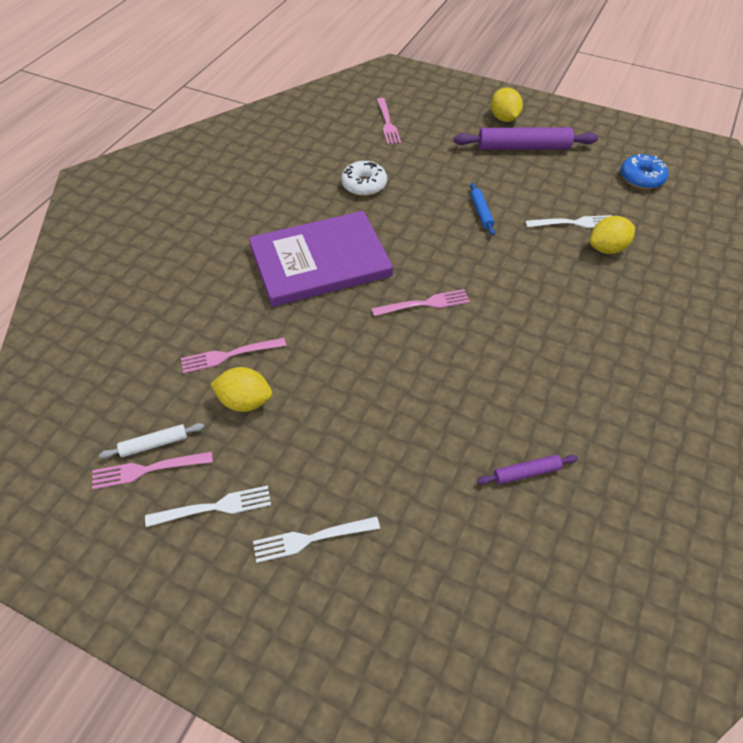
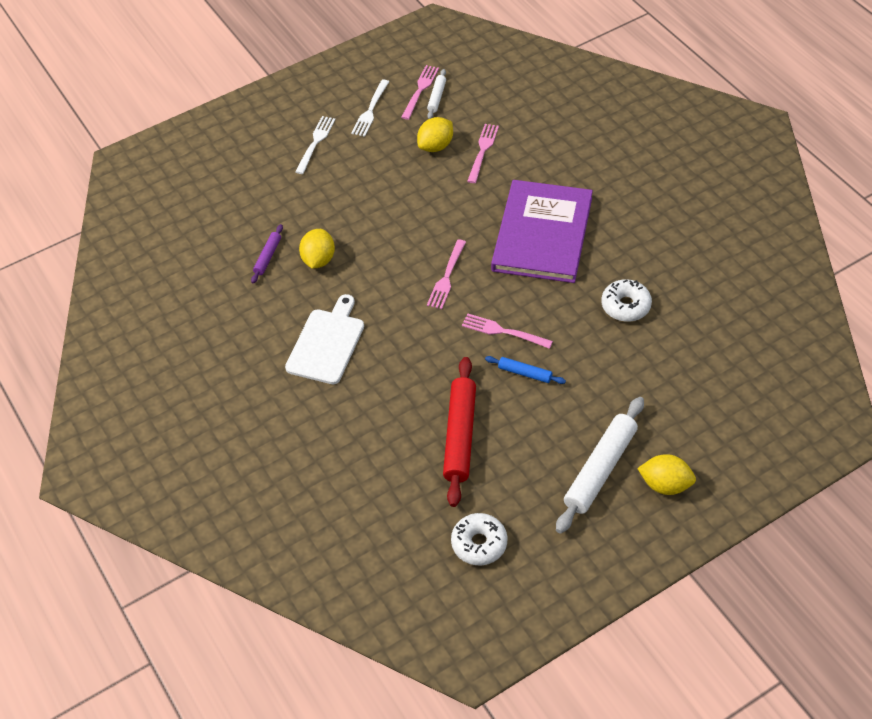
camera: 125 degrees right, 0 degrees up
(387, 123) = (721, 372): pink fork -> pink fork (503, 331)
(523, 147) = (600, 469): purple rolling pin -> white rolling pin
(573, 223) = (460, 436): white fork -> red rolling pin
(578, 352) = (327, 343): none -> white cutting board
(607, 248) = (410, 439): yellow lemon -> yellow lemon (318, 260)
(641, 178) = (479, 543): blue donut -> white donut

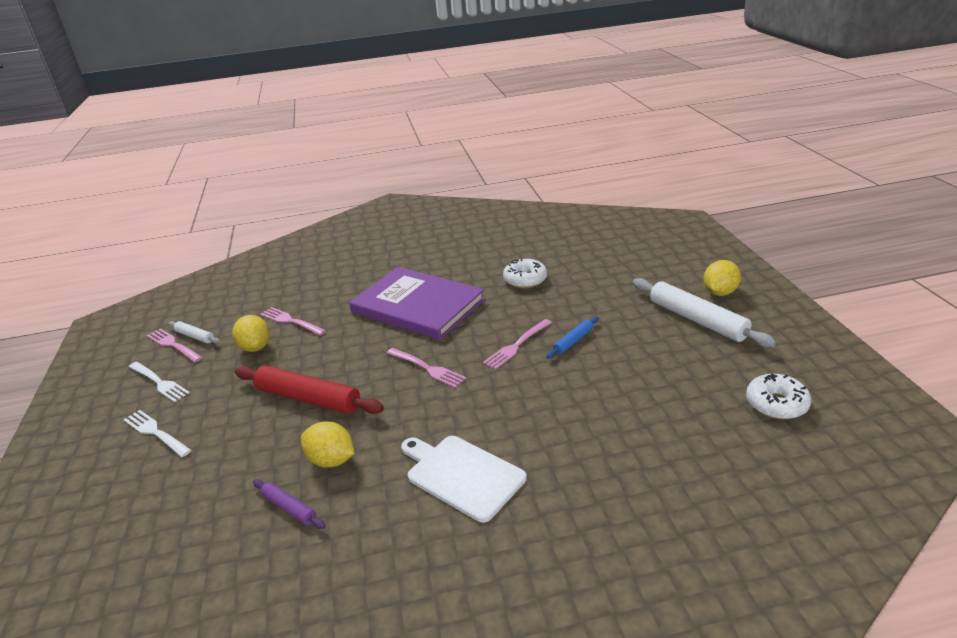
camera: 70 degrees left, 20 degrees down
(460, 436) = (635, 394): red rolling pin -> red rolling pin (308, 399)

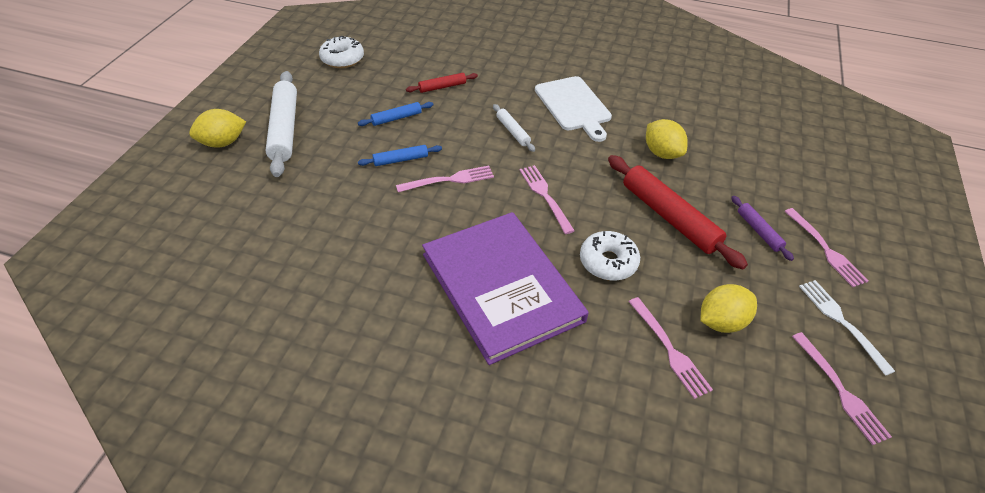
camera: 155 degrees left, 15 degrees up
(156, 432) = (825, 249): white fork -> pink fork
(195, 336) = (810, 393): white rolling pin -> white rolling pin (513, 131)
(255, 347) = (721, 322): yellow lemon -> yellow lemon turned 60 degrees clockwise
(289, 508) = (700, 135): purple rolling pin -> purple rolling pin (758, 231)
(525, 280) = (352, 261): white donut -> white donut (608, 262)
(625, 371) = (396, 118): none -> blue rolling pin
(628, 425) = (442, 87): none -> red rolling pin

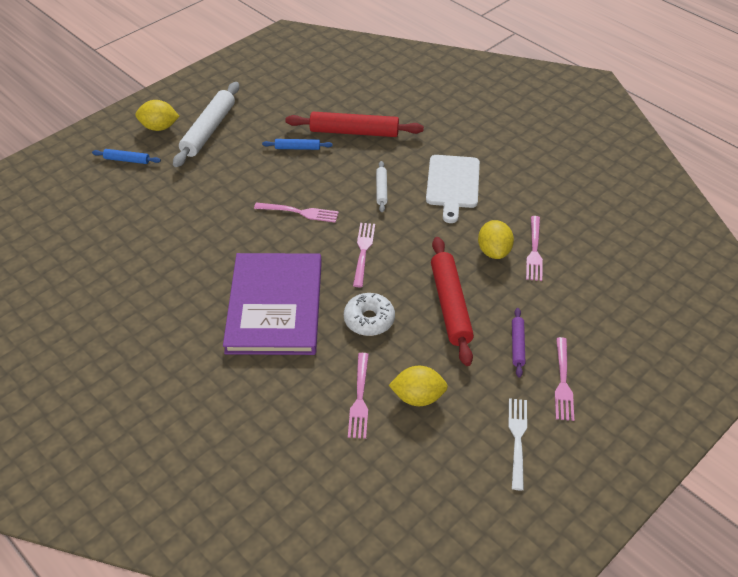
camera: 30 degrees right, 0 degrees up
(342, 59) = (292, 82): white donut -> none
(401, 160) = (275, 184): blue rolling pin -> blue rolling pin (127, 160)
(442, 87) = (354, 132): red rolling pin -> red rolling pin, size x2.00
(840, 390) = (465, 482): pink fork -> pink fork (534, 251)

